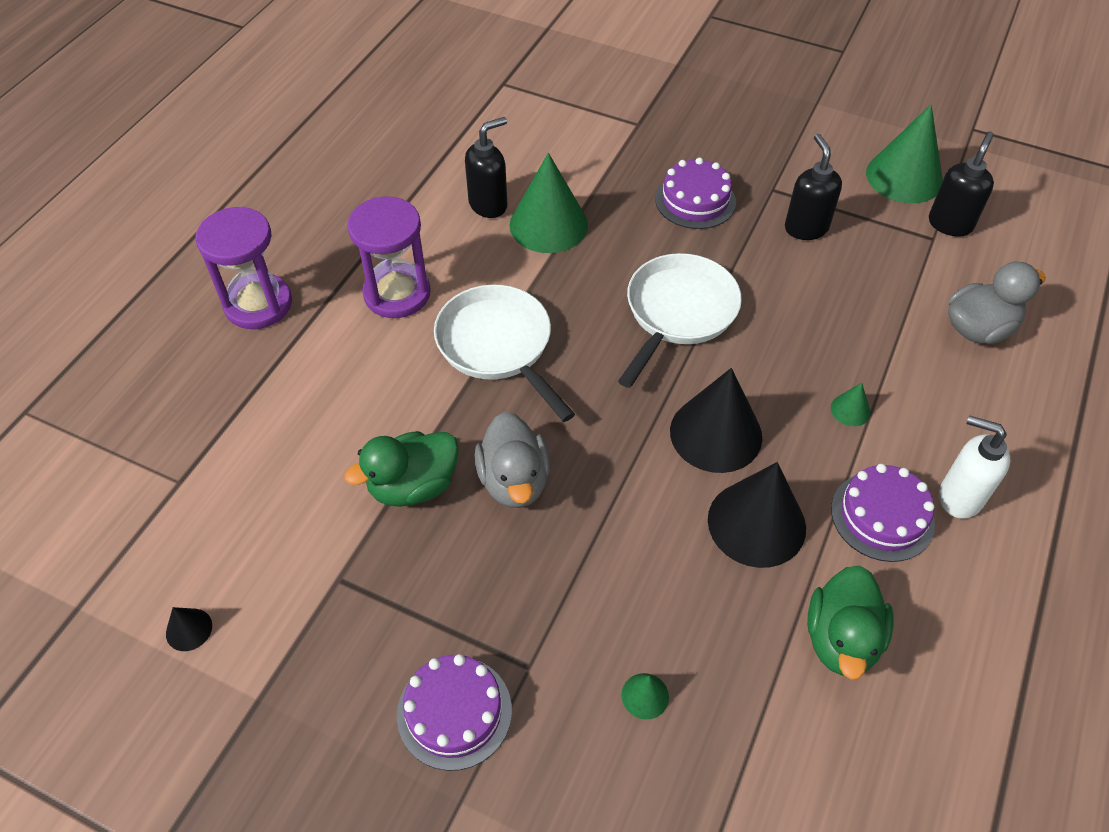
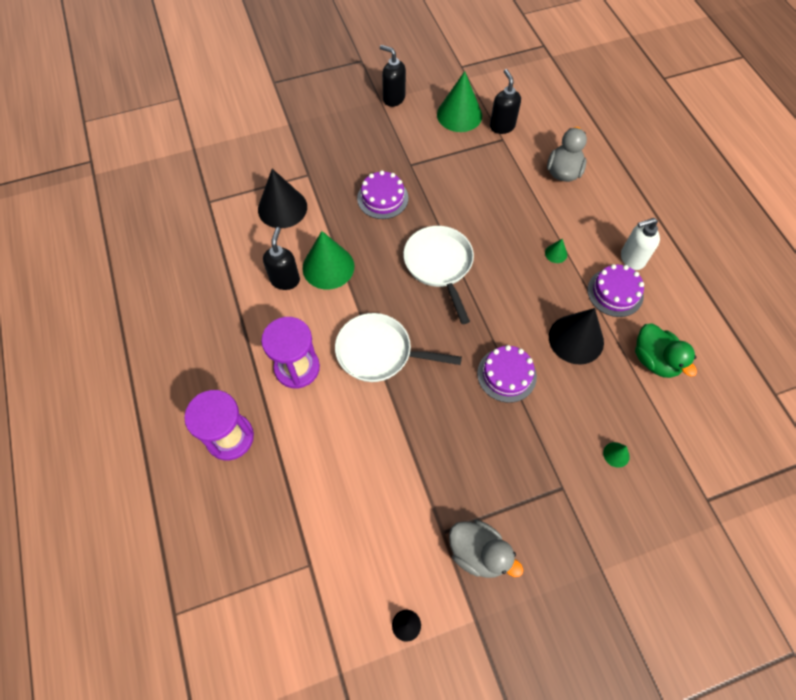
camera: 45 degrees left, 10 degrees up
(413, 486) = (423, 457): green duck -> none
(454, 712) = (557, 537): purple cake -> purple cake (506, 374)
(514, 481) = (463, 412): grey duck -> grey duck (478, 552)
(716, 433) = (518, 312): black cone -> black cone (282, 208)
(805, 228) = (446, 175): black soap dispenser -> black soap dispenser (393, 98)

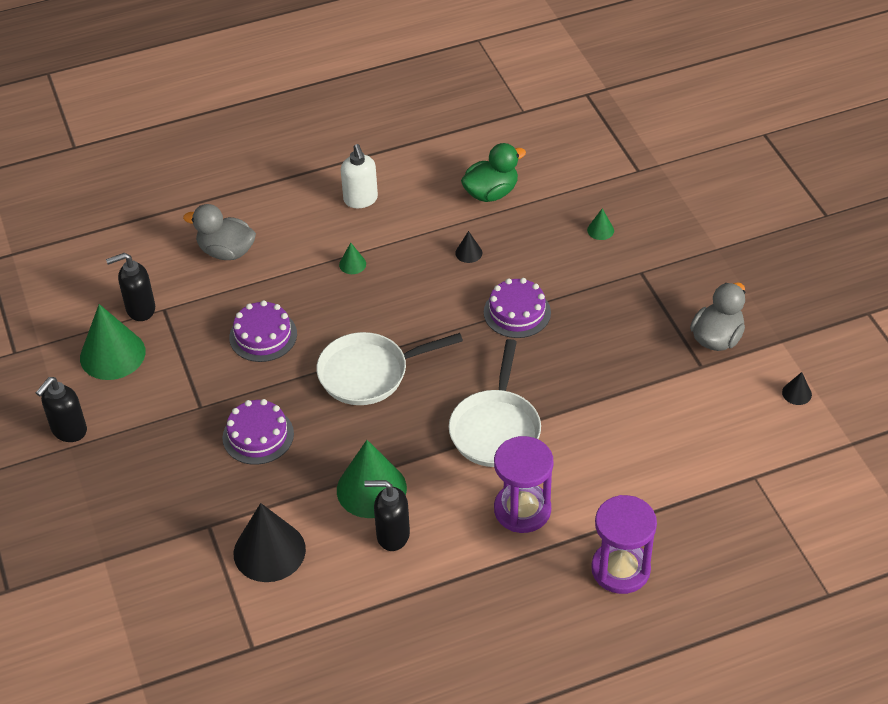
camera: 90 degrees left, 15 degrees down
(576, 339) = (468, 253): black cone -> black cone, size x0.43
(615, 292) = (407, 217): purple cake -> purple cake (263, 336)

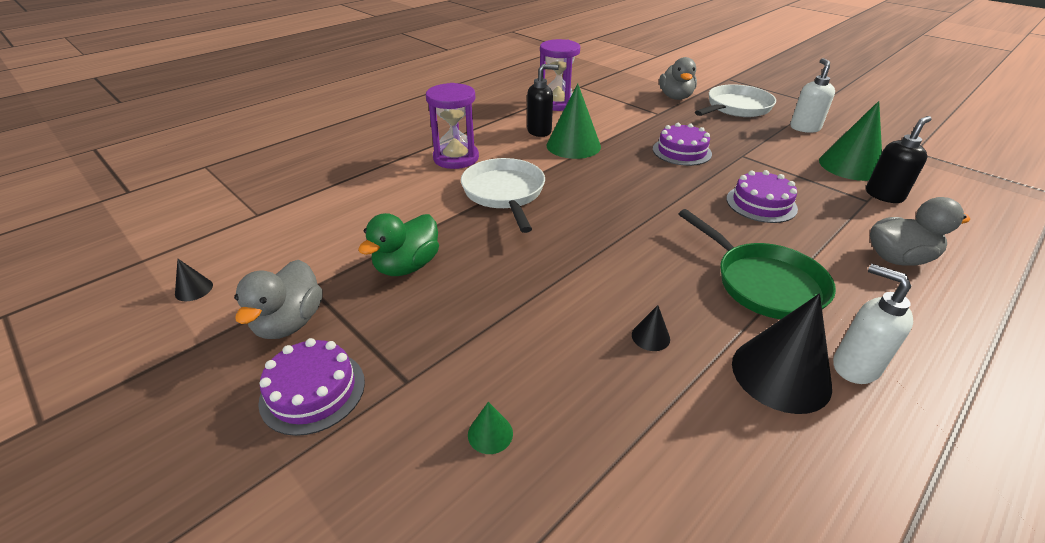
camera: 155 degrees right, 10 degrees down
(69, 431) = (804, 128): black soap dispenser -> white soap dispenser
(143, 561) = (675, 97): none -> grey duck
(269, 551) = (609, 112): black cone -> black cone (780, 374)
(352, 264) = (763, 283): green cone -> green pan
(369, 373) = (643, 202): white pan -> white pan (736, 108)
(491, 193) = (698, 446): green duck -> green duck (407, 266)
(517, 312) = (544, 285): purple cake -> purple cake (313, 391)
(620, 569) = (370, 148): purple hourglass -> purple hourglass (557, 103)

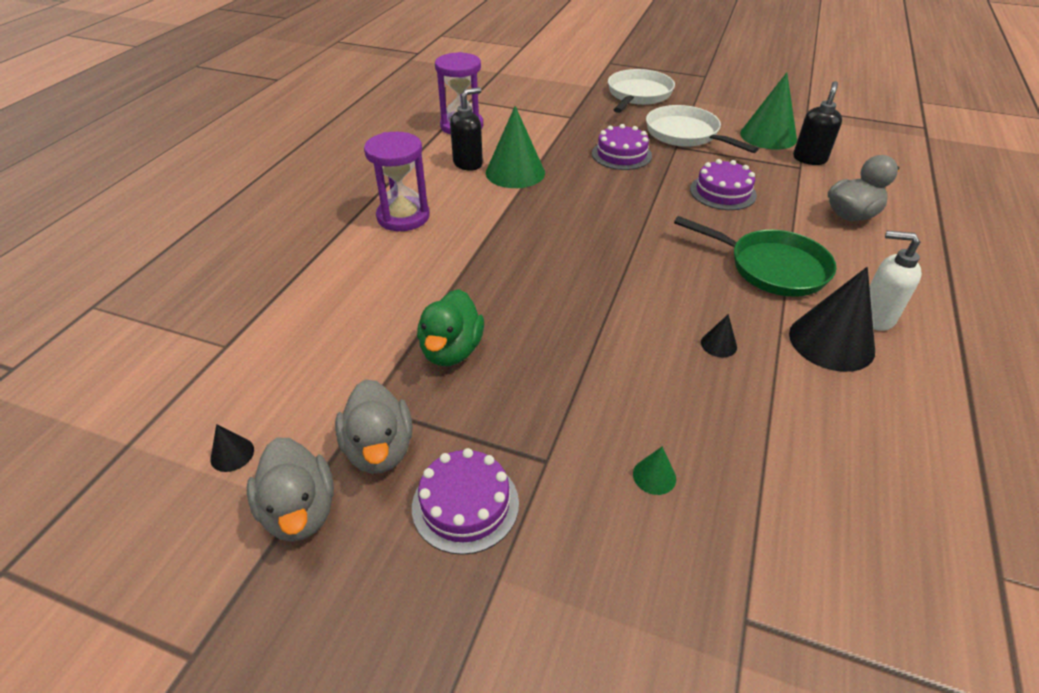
camera: 25 degrees left, 5 degrees up
(504, 193) = (487, 244): white pan -> white pan (685, 134)
(675, 97) = (574, 94): grey duck -> grey duck (300, 511)
(804, 128) = (709, 105): white soap dispenser -> none

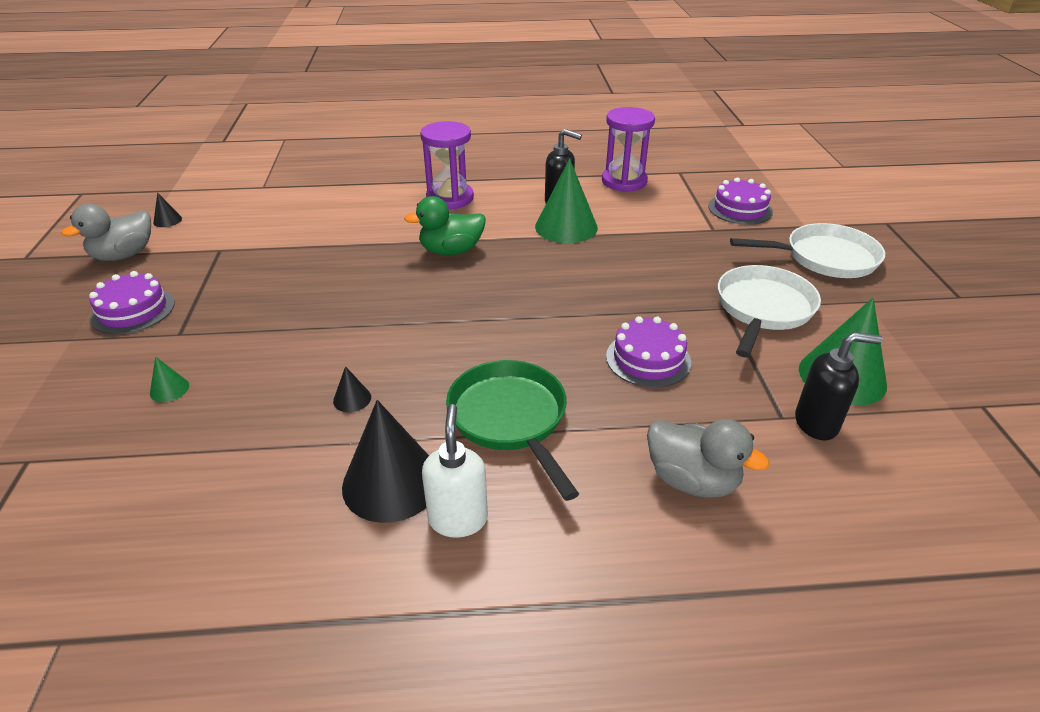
camera: 65 degrees right, 5 degrees down
(379, 449) = (179, 265): grey duck -> none
(451, 350) = (289, 264): green duck -> green duck (451, 251)
(621, 154) = (664, 276): purple cake -> purple cake (740, 209)
(771, 268) = (510, 419): green pan -> green pan turned 150 degrees clockwise

